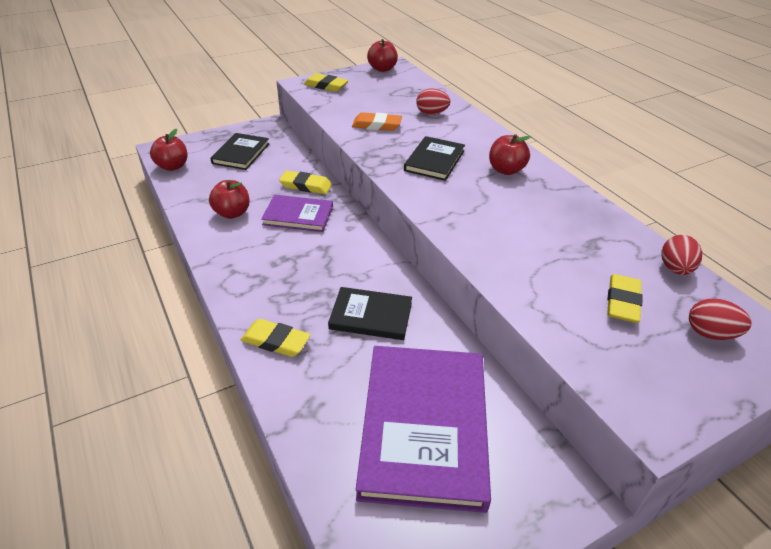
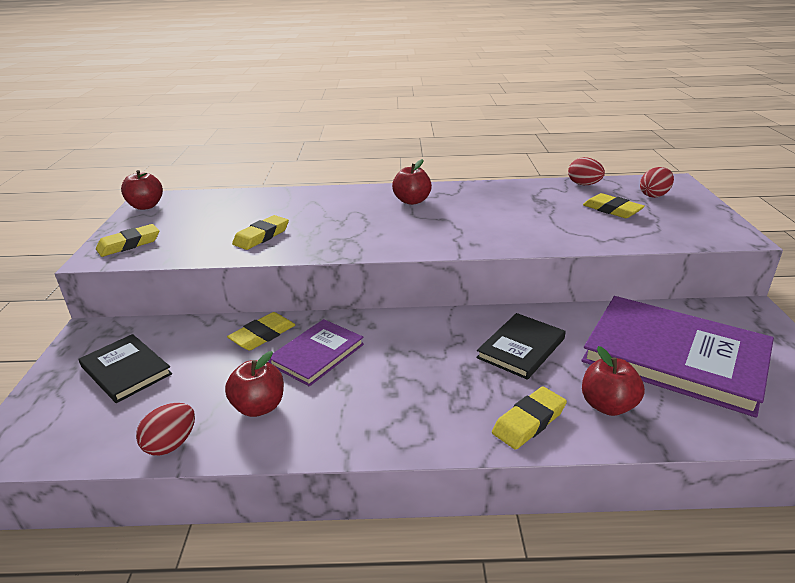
camera: 60 degrees left, 10 degrees down
(172, 166) = (70, 446): red apple -> red apple (607, 405)
(376, 125) = (261, 236): orange eraser -> yellow eraser
(431, 113) = (277, 206): red egg -> red egg (171, 444)
(434, 161) = (364, 225): black book -> none

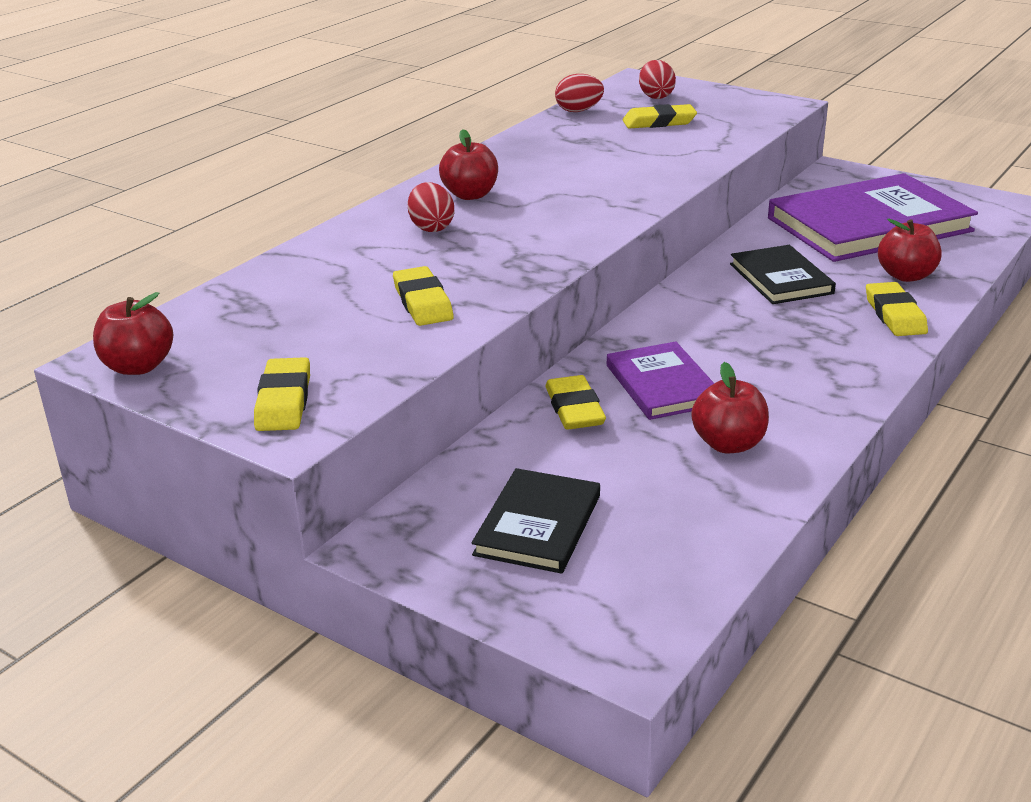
camera: 55 degrees left, 0 degrees up
(126, 370) = (538, 525): black book -> black book turned 60 degrees counterclockwise
(171, 444) = (743, 515): red egg -> red egg (431, 228)

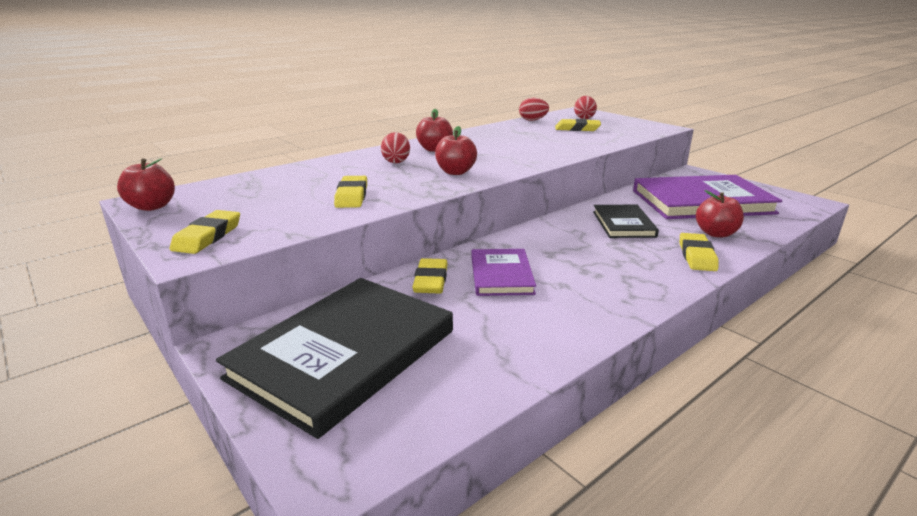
camera: 15 degrees right, 5 degrees down
(538, 525) = (344, 354): black book -> black book, size x1.88
(728, 444) = (523, 322): red apple -> red apple (455, 172)

